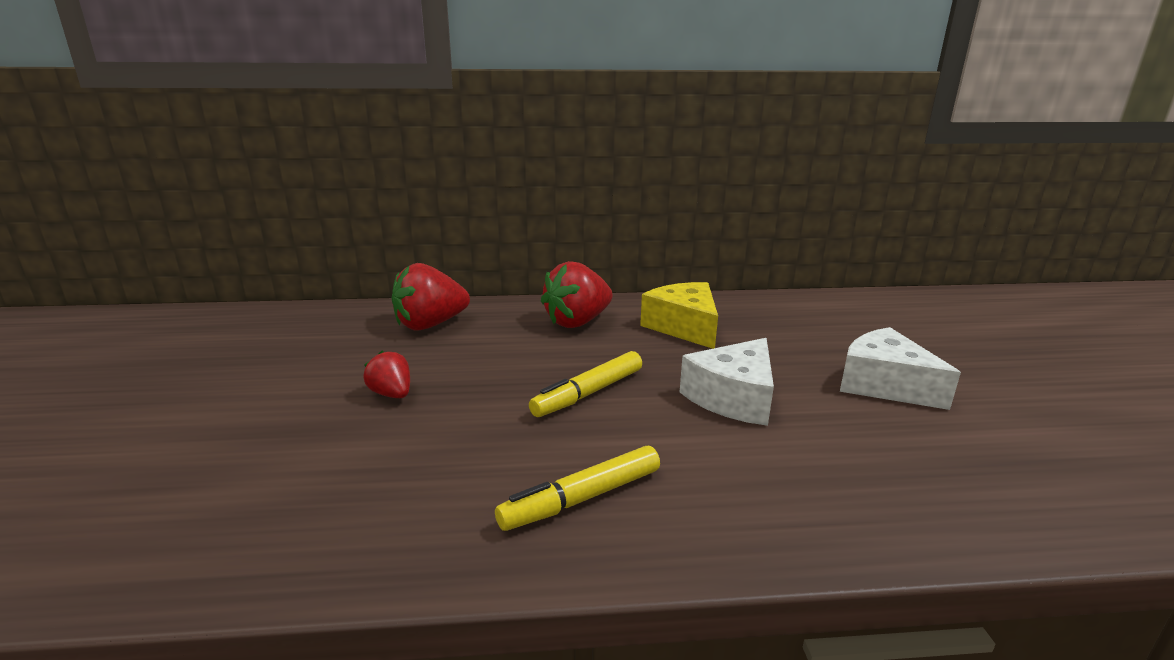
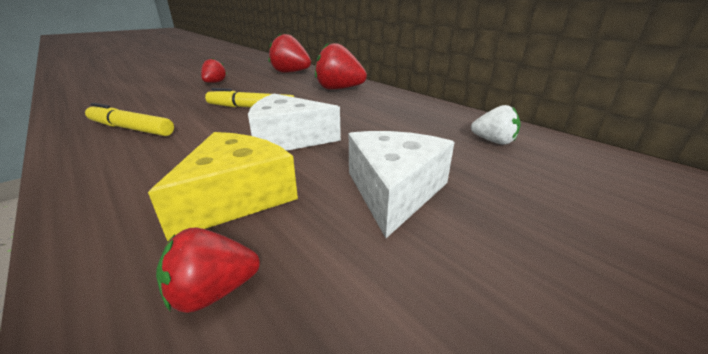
camera: 55 degrees right, 5 degrees up
(684, 327) = (378, 108): yellow cheese -> yellow cheese (236, 197)
(819, 317) = (493, 141): none -> white strawberry
(992, 485) = (213, 292): none -> red strawberry

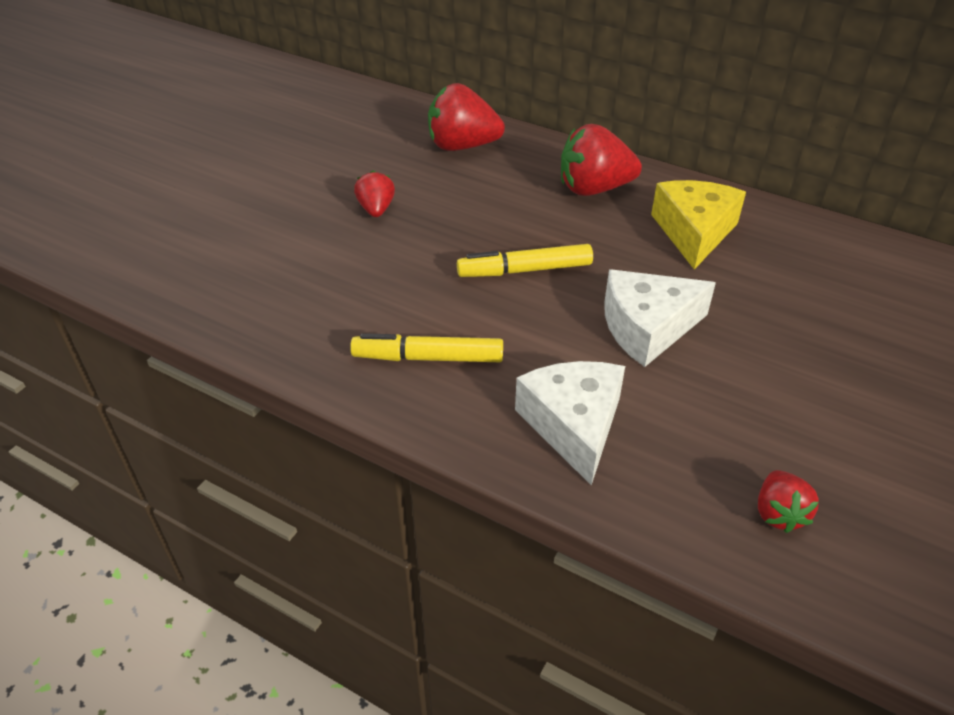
camera: 20 degrees left, 15 degrees up
(213, 292) = (778, 513): red strawberry -> red strawberry turned 45 degrees counterclockwise
(236, 197) = (693, 427): yellow cheese -> yellow cheese (694, 232)
(394, 191) = (821, 380): white cheese -> white cheese (573, 425)
(493, 141) = (865, 275): white strawberry -> none

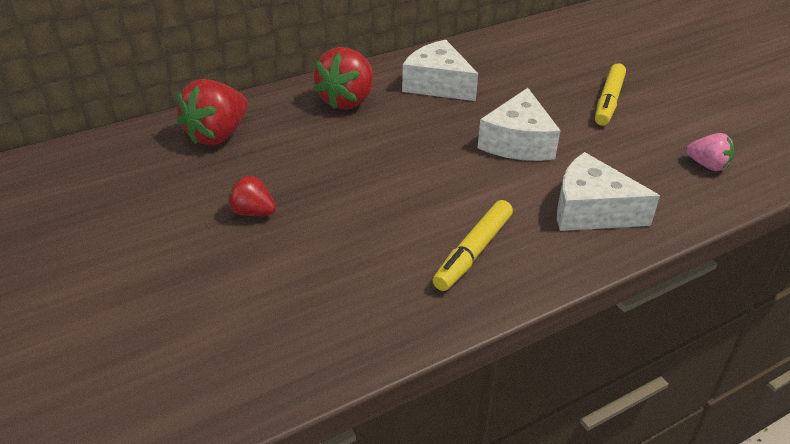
camera: 60 degrees left, 5 degrees down
(525, 270) = (411, 167): yellow marker -> yellow marker (608, 101)
(694, 232) = (437, 84): yellow cheese -> white cheese
(778, 513) = (707, 165): red strawberry -> pink strawberry

